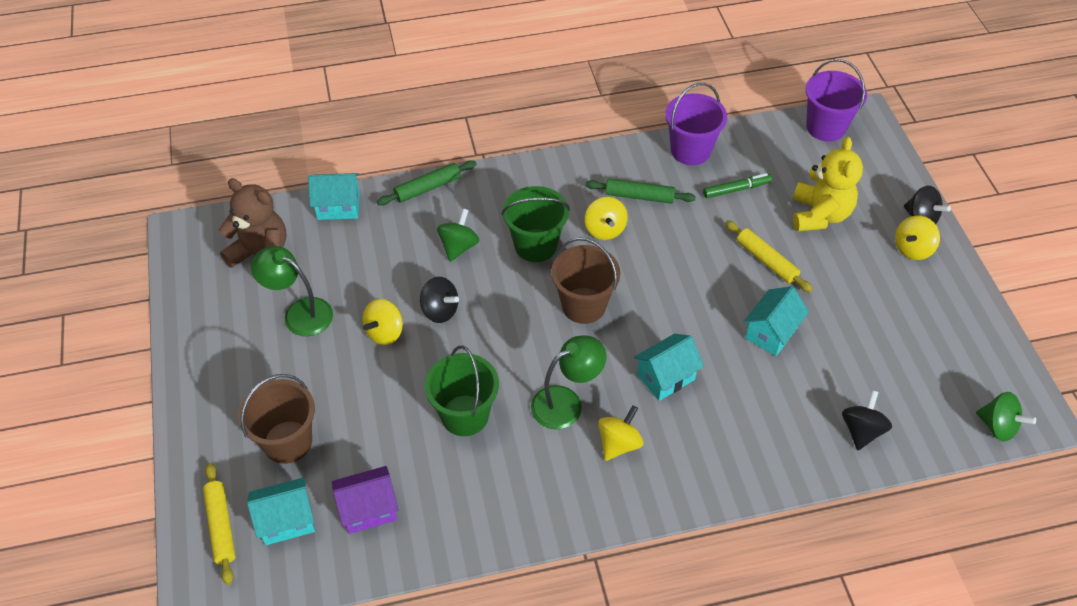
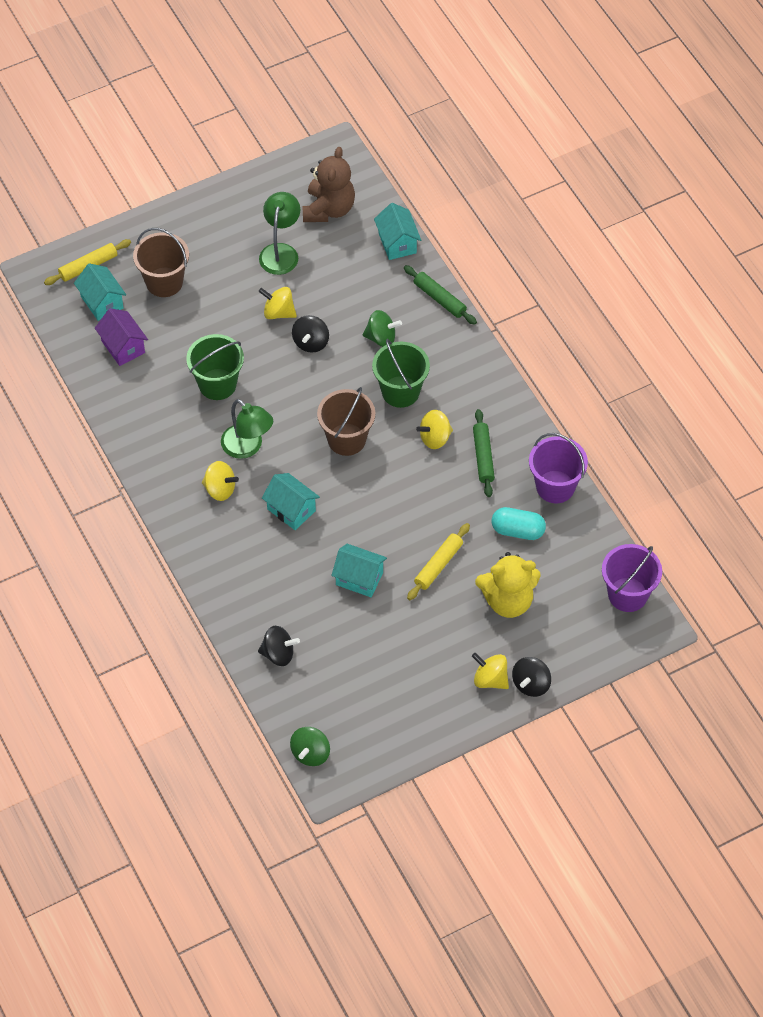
camera: 75 degrees right, 5 degrees up
(736, 189) = (518, 530): green marker -> turquoise capsule

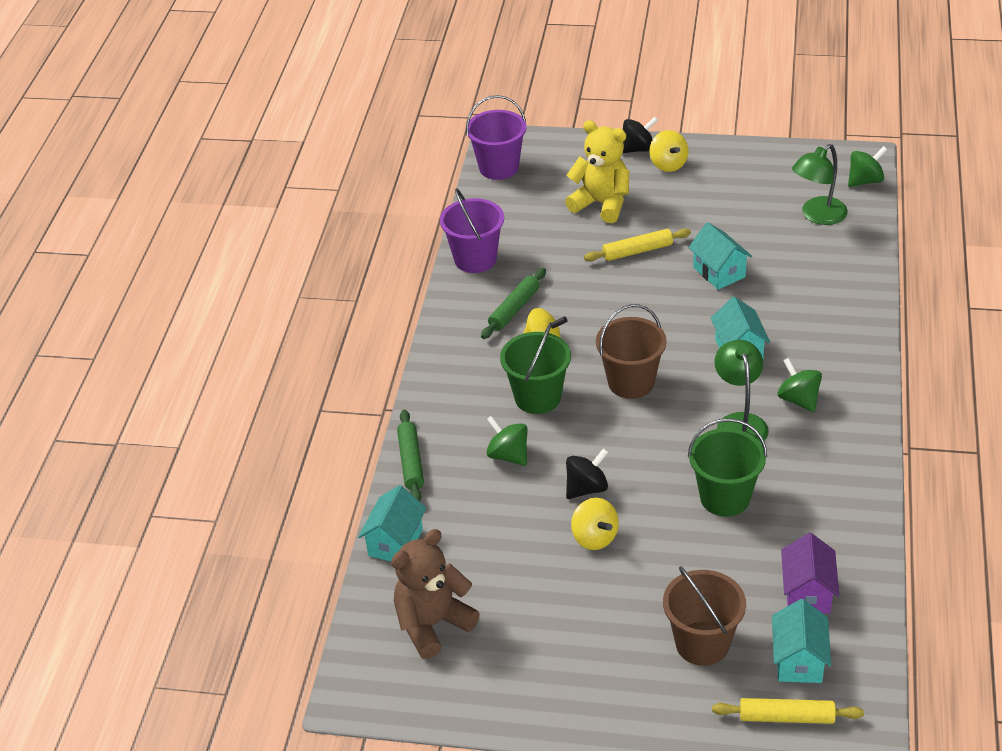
camera: 140 degrees left, 15 degrees down
(220, 489) = (798, 399): yellow spinning top -> green spinning top
(278, 654) = (841, 252): black spinning top -> none
(280, 252) = (533, 604): green lamp -> green lamp (817, 216)
(518, 530) = (542, 244): turquoise capsule -> none

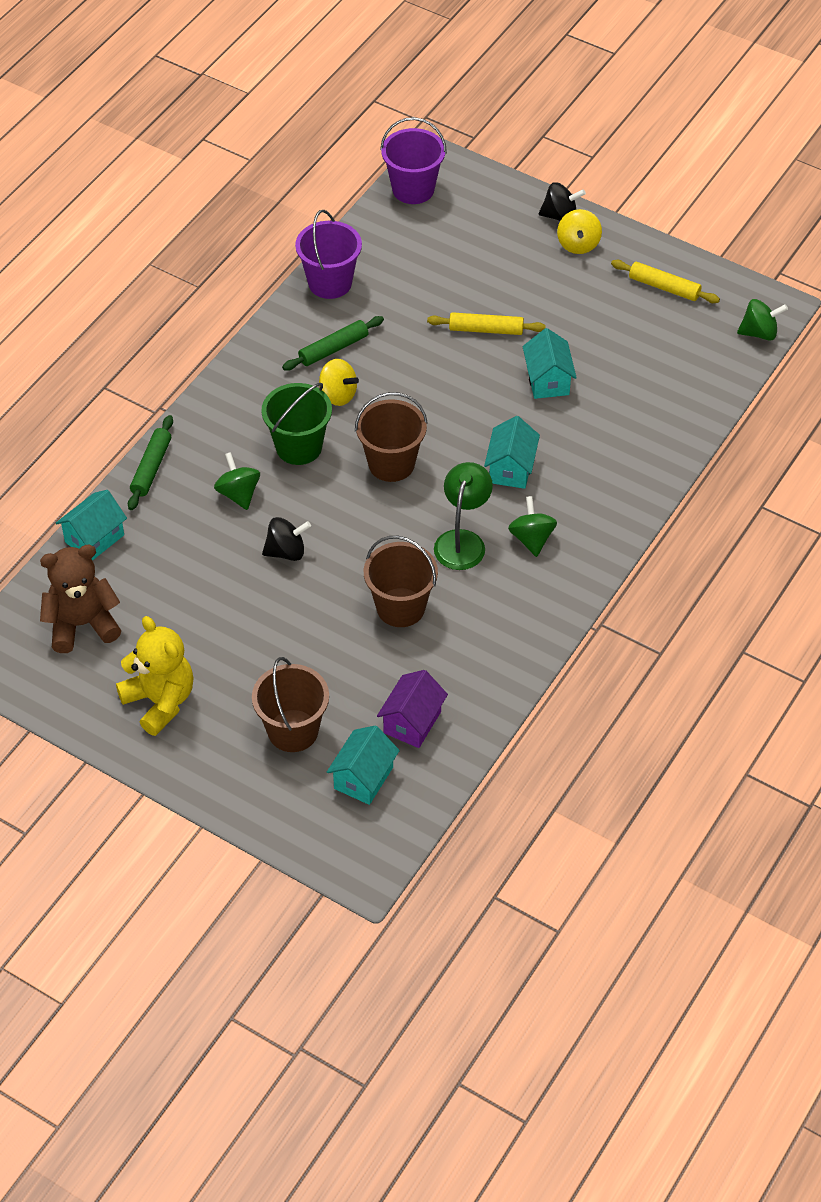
camera: 20 degrees right, 10 degrees up
(595, 537) = (264, 600): yellow spinning top -> none
(601, 204) = (485, 265): yellow teddy bear -> yellow teddy bear (160, 701)
(725, 498) = (400, 607): green bucket -> brown bucket
(786, 717) = (320, 821): yellow rolling pin -> yellow rolling pin (664, 287)
(817, 216) = (684, 354): green lamp -> none

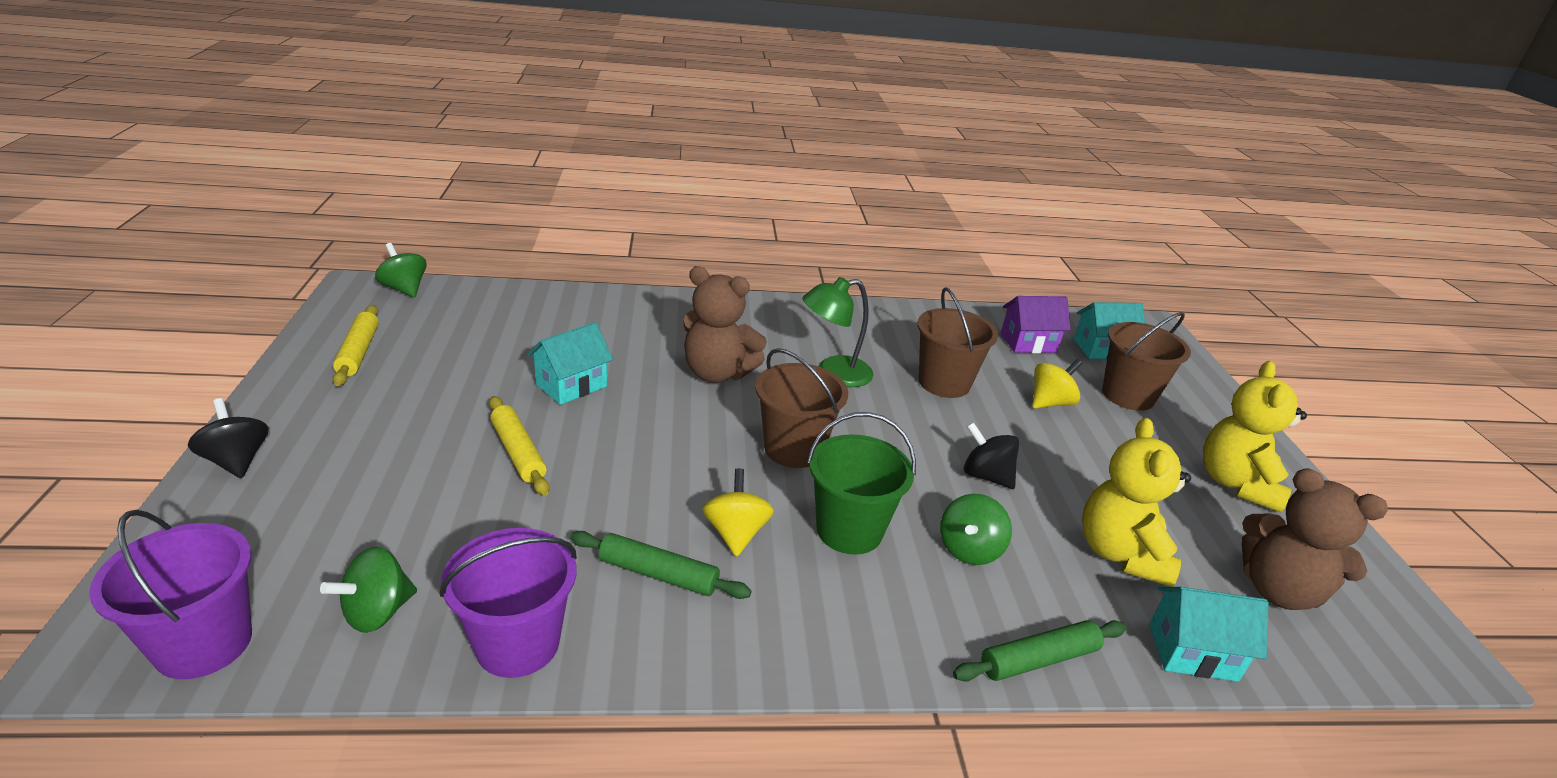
camera: 130 degrees left, 20 degrees down
(172, 568) = (1120, 553): none -> yellow teddy bear
(511, 469) = (717, 373): turquoise house -> brown teddy bear
(531, 538) = (786, 340): green spinning top -> green spinning top (377, 612)
(578, 244) = (299, 429): yellow spinning top -> yellow spinning top (1050, 403)

